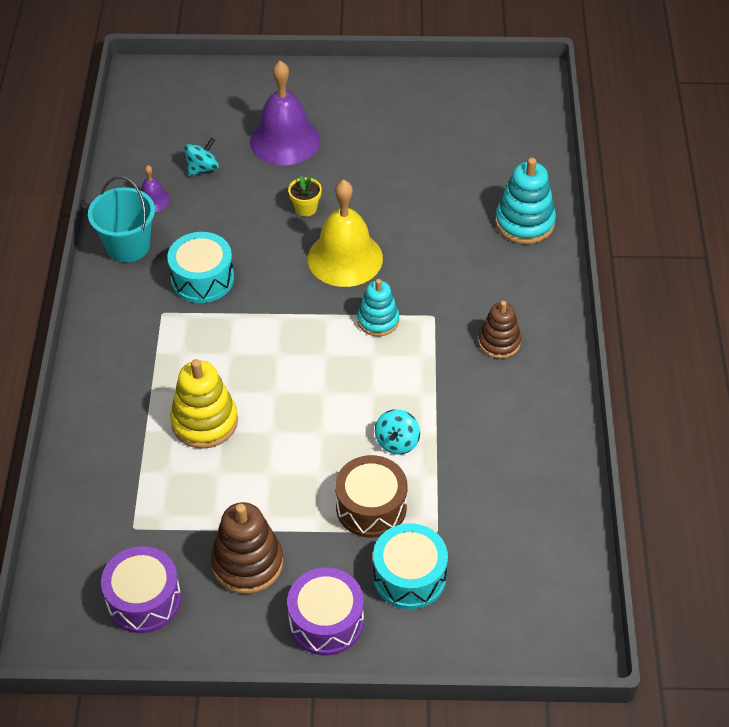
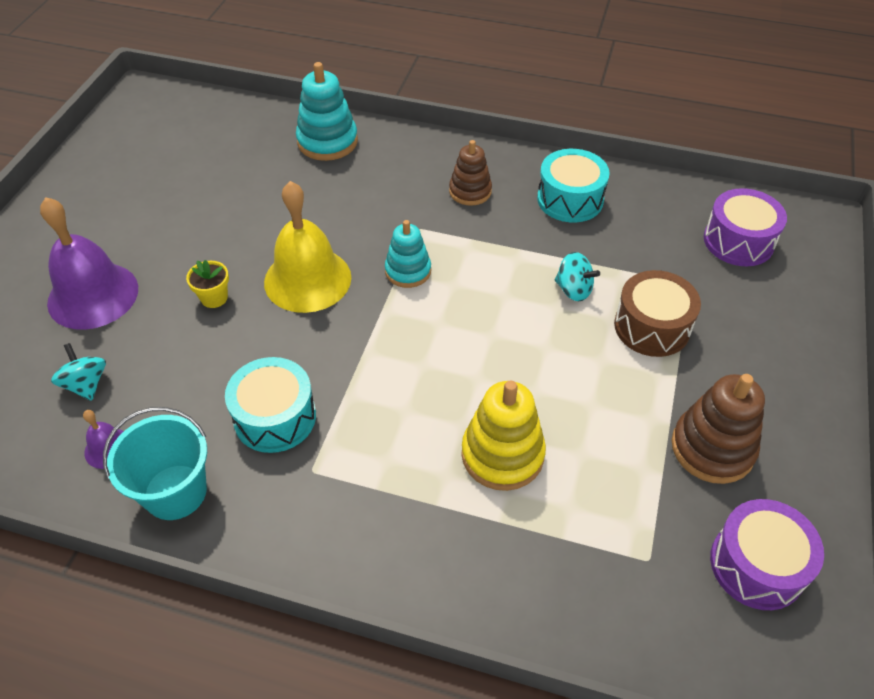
camera: 75 degrees left, 0 degrees up
(326, 621) = (791, 392): purple drum -> purple drum (738, 241)
(409, 576) = (740, 315): turquoise drum -> turquoise drum (570, 199)

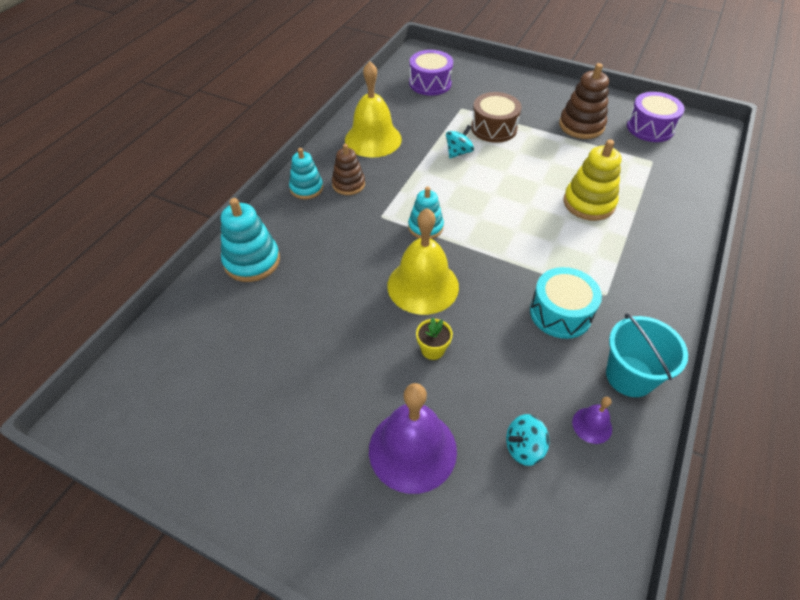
camera: 80 degrees left, 0 degrees up
(452, 158) = (306, 188): none -> turquoise stacking toy
(570, 199) = (373, 139): turquoise drum -> yellow bell

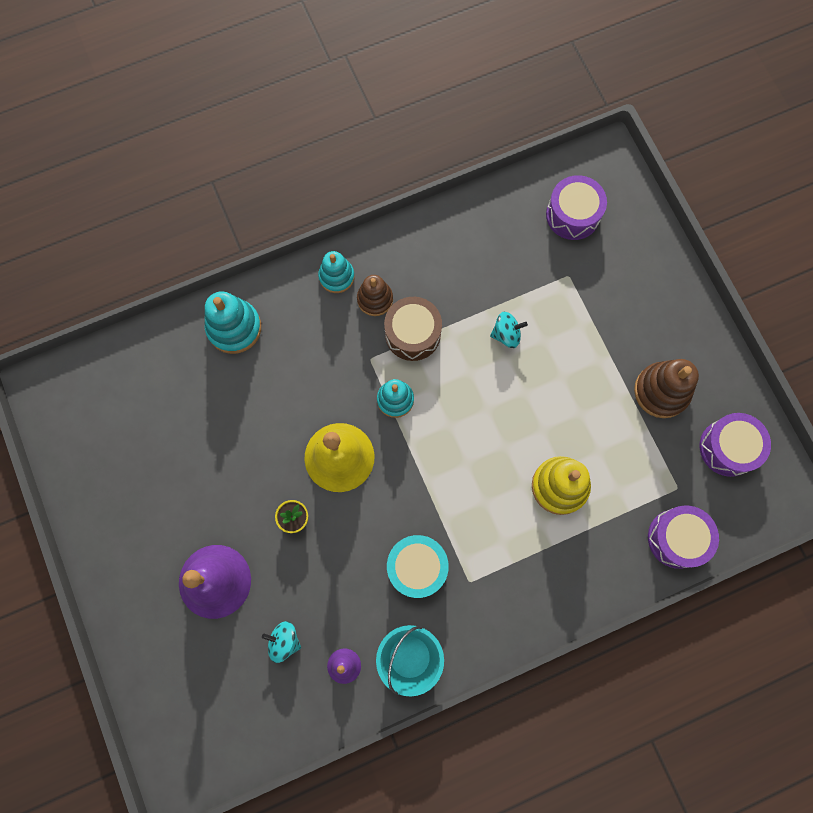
camera: 40 degrees right, 25 degrees up
(373, 139) = (445, 256): yellow bell -> none
(494, 128) = (571, 328): brown drum -> brown drum (412, 334)
(687, 183) = (677, 538): none -> purple drum

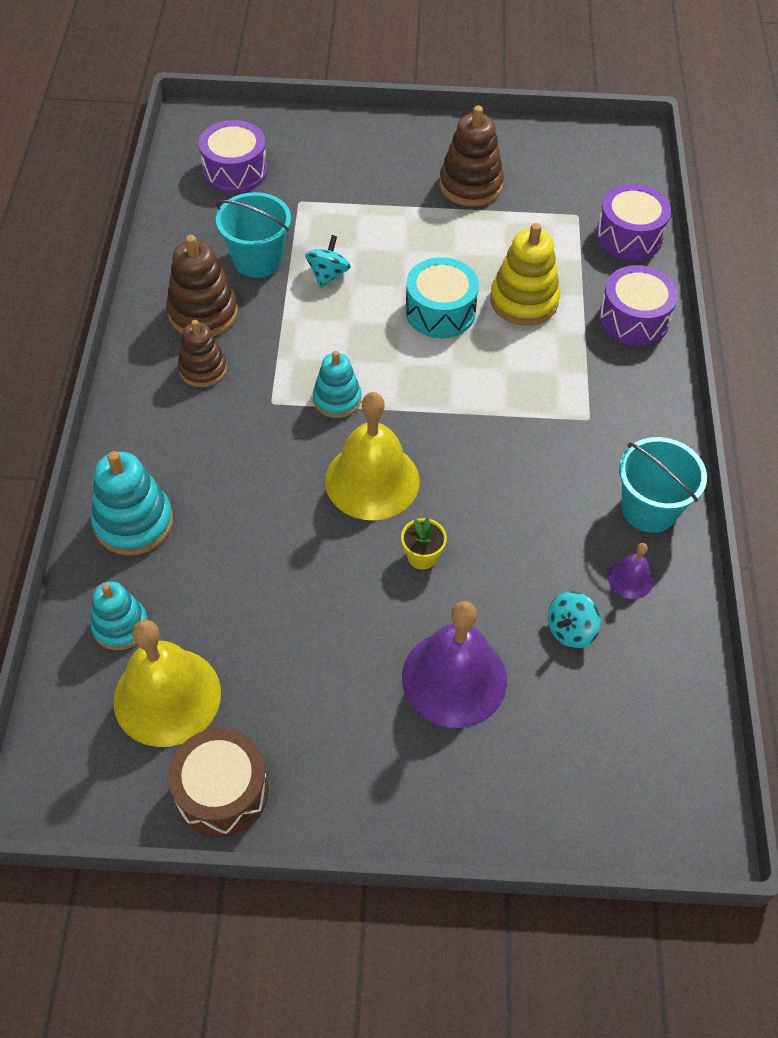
camera: 65 degrees left, 20 degrees down
(127, 417) = (167, 696): none -> yellow bell
(336, 276) = (147, 393): turquoise stacking toy -> turquoise stacking toy (120, 626)
(412, 334) = (269, 352): brown drum -> brown drum (222, 791)
(417, 567) = (547, 459): turquoise drum -> turquoise drum (440, 311)
(424, 271) = (203, 313): none -> brown stacking toy
(493, 279) = (257, 260): none -> turquoise bucket
(728, 448) = (557, 164): purple drum -> purple drum (633, 319)

